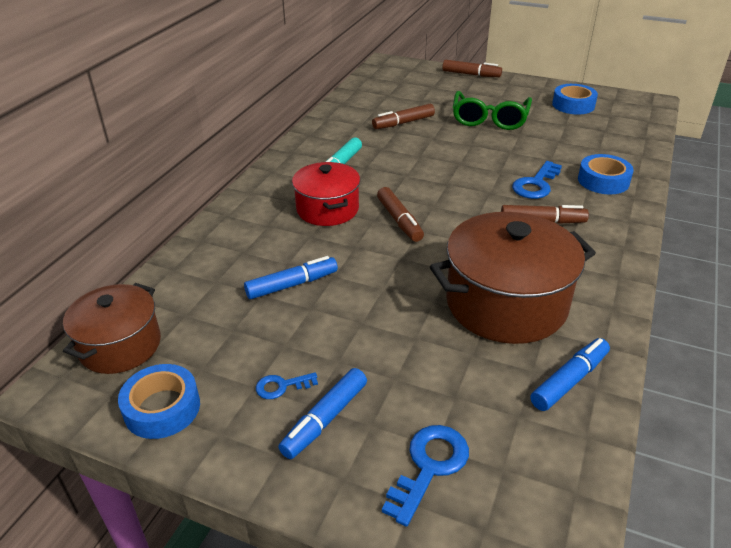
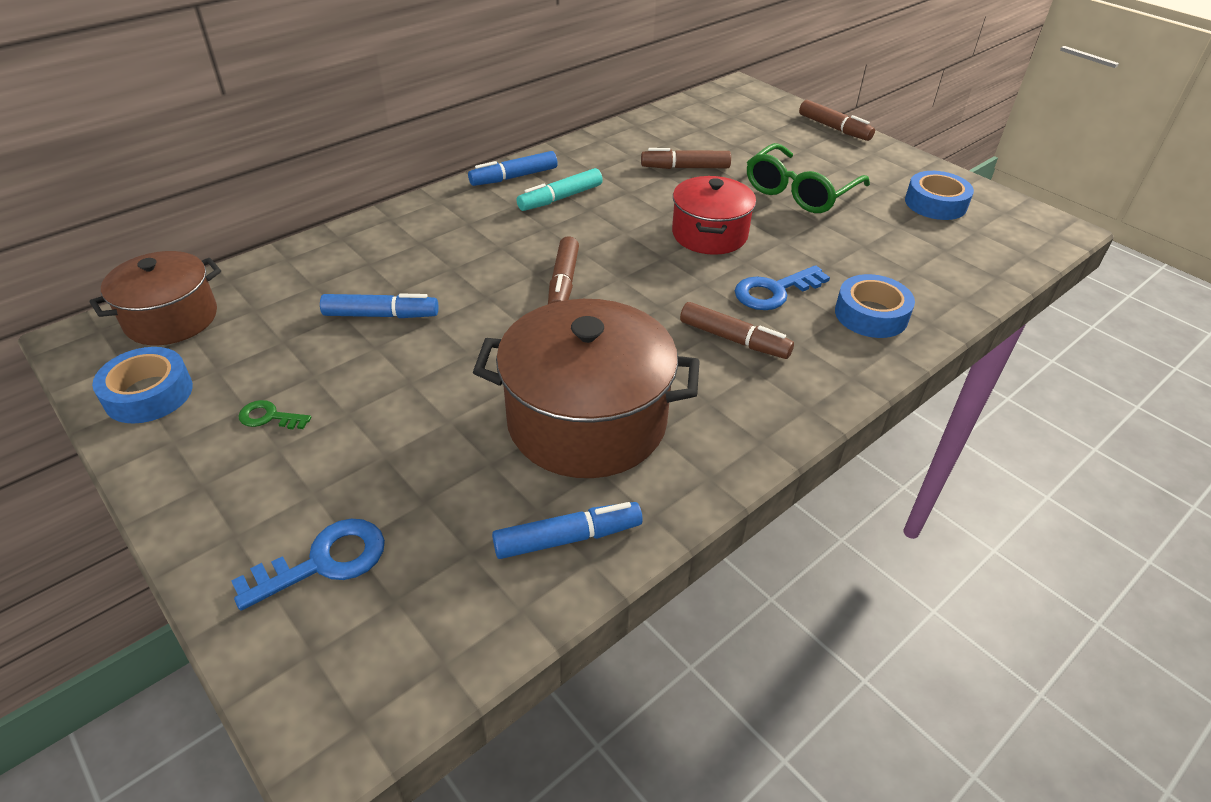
camera: 25 degrees right, 5 degrees up
(281, 386) = (269, 417): blue key -> green key
(325, 419) = (275, 468): blue marker -> blue marker (514, 177)
(327, 209) = (498, 244): red pot -> red pot (709, 234)

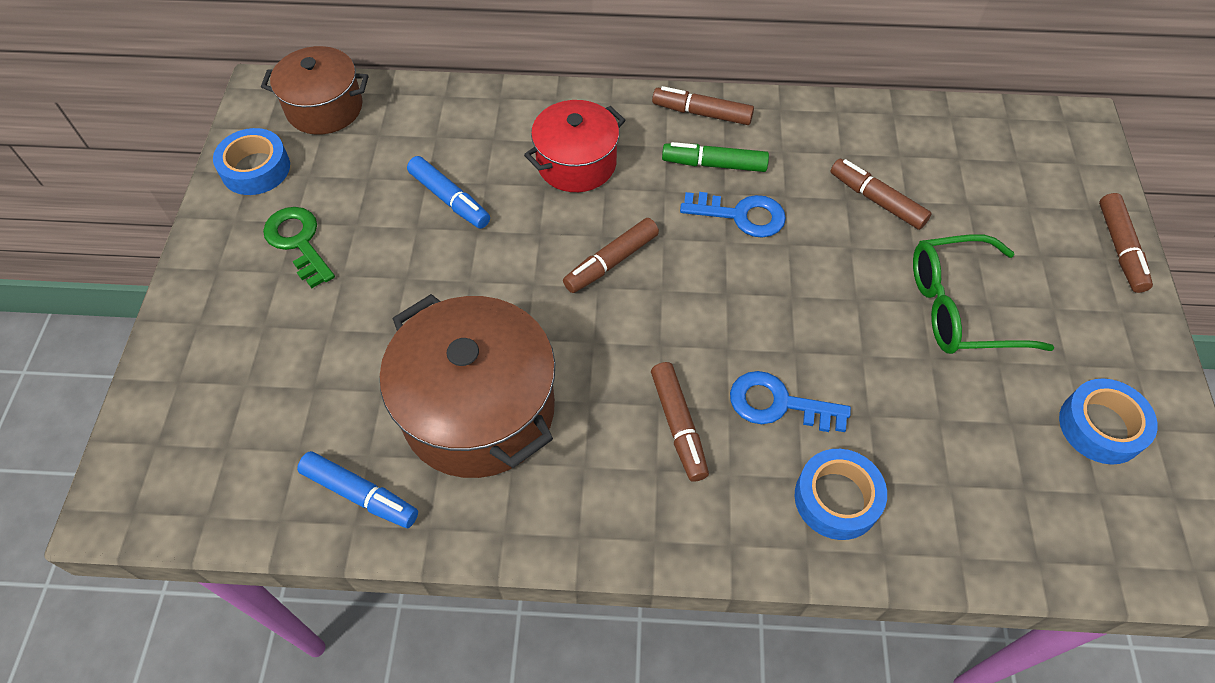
camera: 45 degrees right, 15 degrees up
(269, 417) = (298, 242): green key -> green key, size x1.73
(324, 562) = (220, 385): blue key -> blue key (741, 215)
(514, 177) = (702, 113): blue marker -> brown marker
(560, 198) = (714, 164): turquoise marker -> green marker
(709, 234) = (799, 297): red pot -> red pot (576, 163)

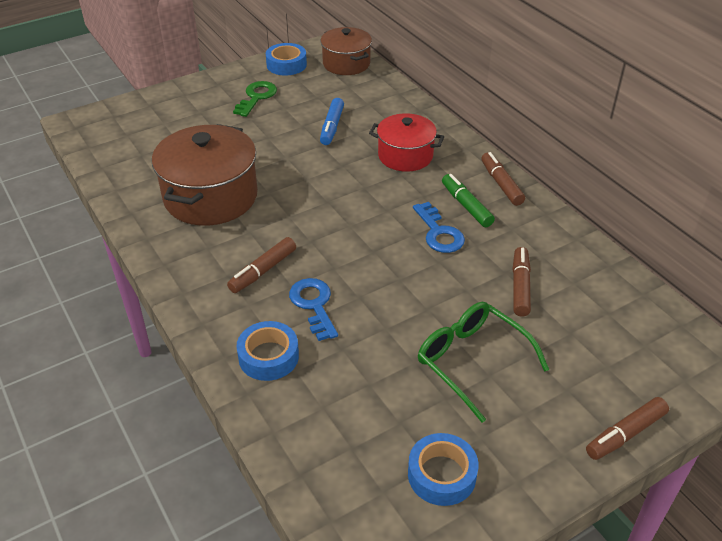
camera: 55 degrees right, 15 degrees down
(360, 495) = (133, 183): blue marker -> none
(611, 262) = (349, 198): brown marker -> none

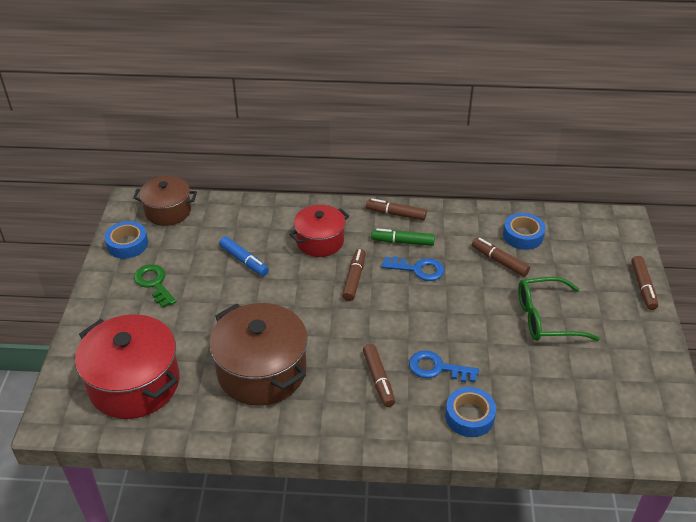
camera: 55 degrees left, 0 degrees up
(141, 140) = (134, 384): none -> red pot
(379, 198) = (354, 279): none -> brown marker
(441, 475) = (625, 380): blue tape -> blue tape (523, 236)

